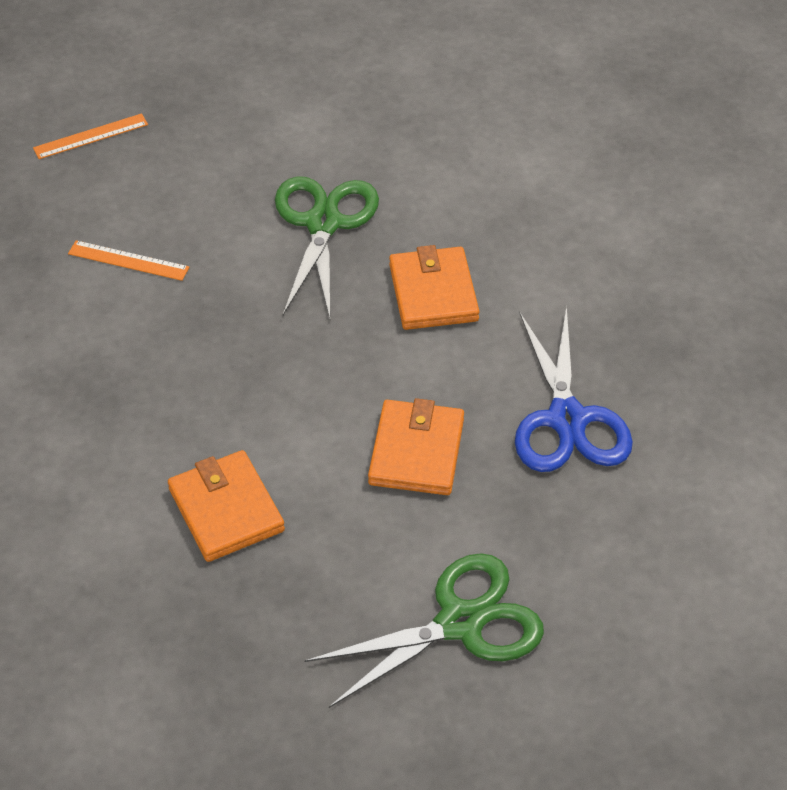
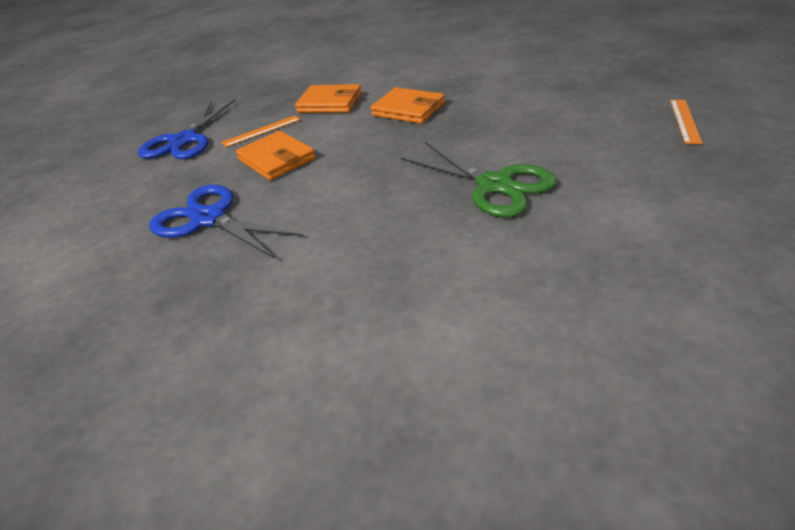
camera: 135 degrees right, 10 degrees down
(128, 260) = (535, 111): orange ruler -> orange ruler (261, 131)
(433, 293) = (372, 208): orange wallet -> orange wallet (408, 109)
(460, 623) = (184, 140): green scissors -> blue scissors

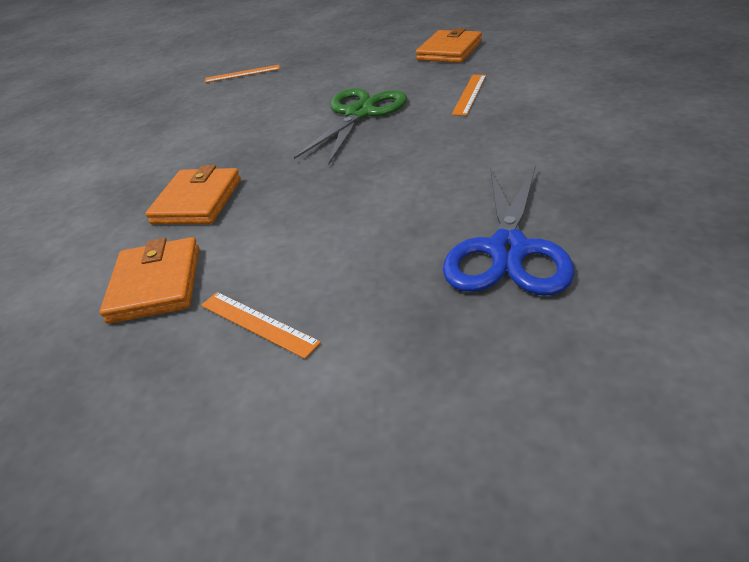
camera: 110 degrees left, 0 degrees up
(184, 140) = (302, 433): blue scissors -> none
(277, 159) = (347, 260): orange wallet -> orange wallet (449, 51)
(478, 268) = (469, 94): none -> orange ruler

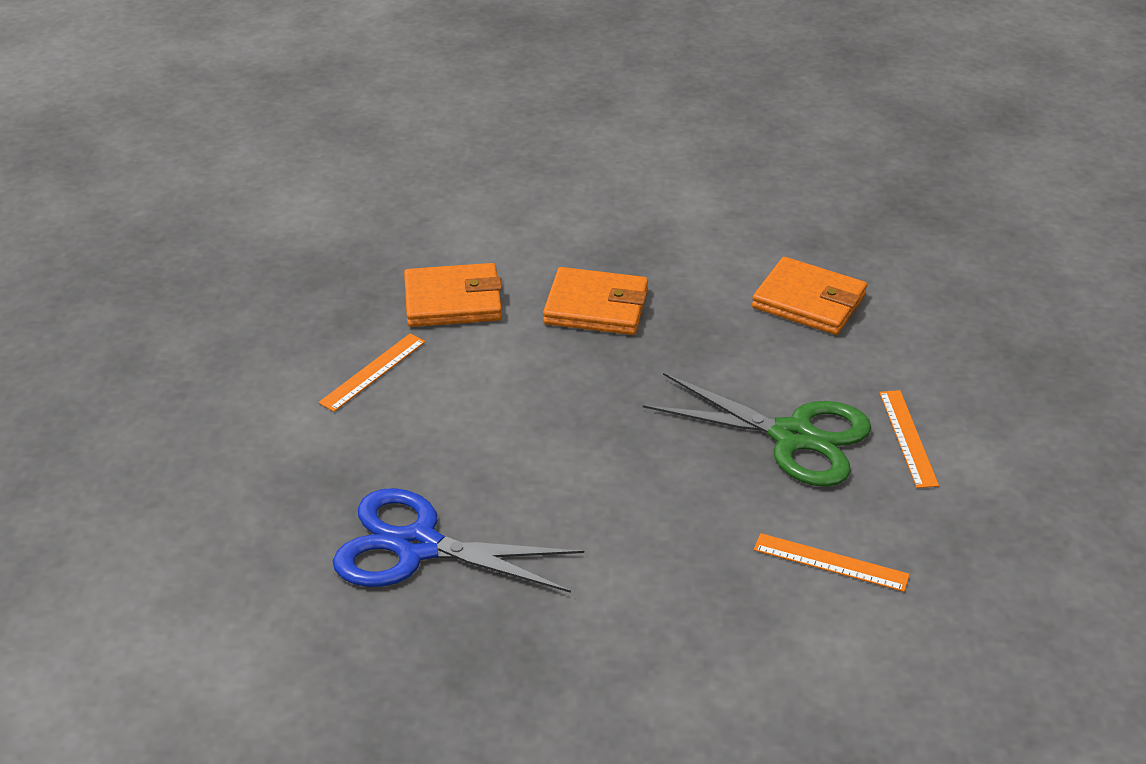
camera: 85 degrees right, 0 degrees up
(242, 74) = (988, 302): orange ruler -> orange ruler (908, 438)
(449, 51) = (1039, 557): orange wallet -> orange wallet (809, 301)

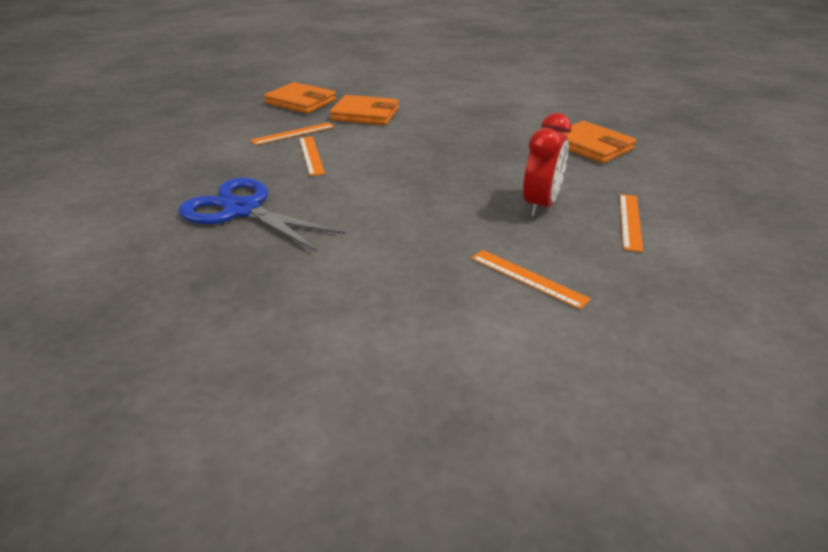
camera: 20 degrees right, 5 degrees down
(434, 414) = (311, 155): none -> orange ruler
(596, 307) = (448, 129): orange wallet -> orange wallet (300, 102)
(792, 437) = (540, 205): green scissors -> red clock

